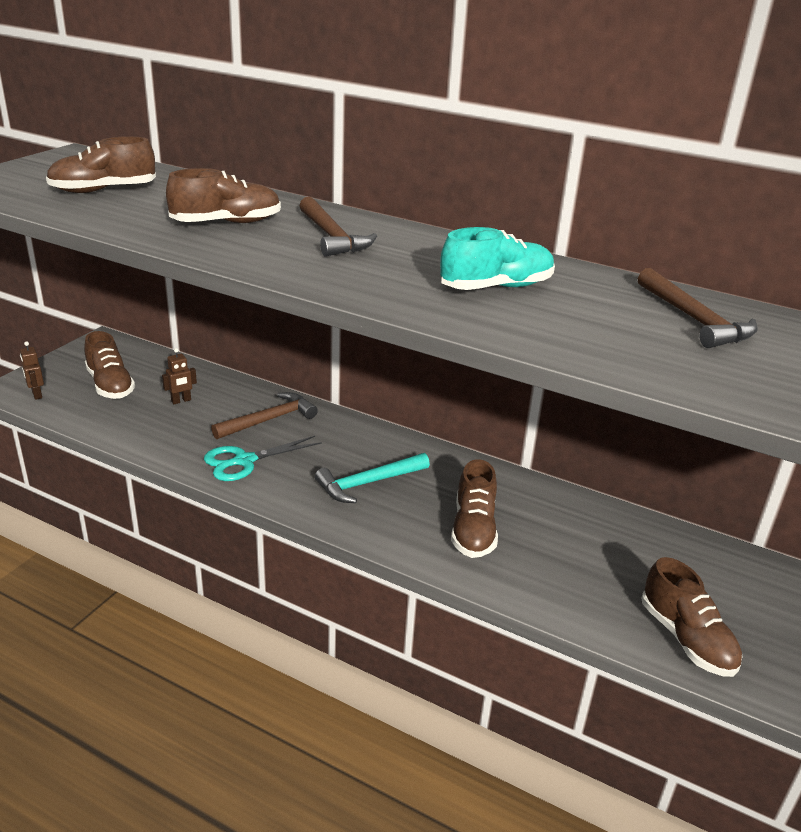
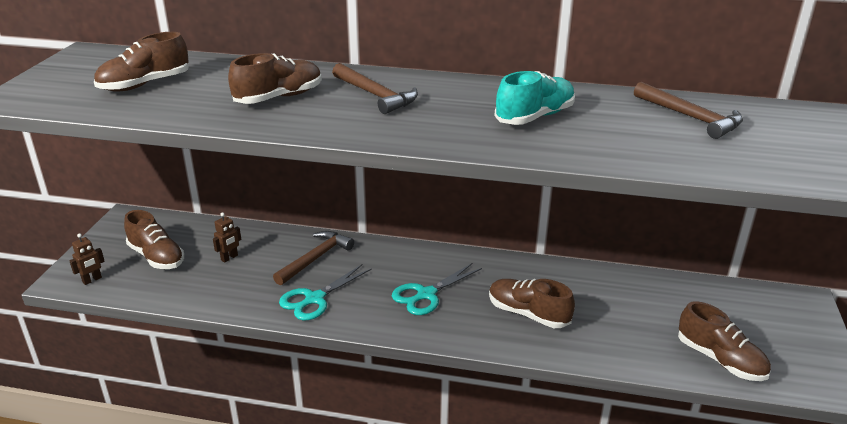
camera: 15 degrees left, 0 degrees up
(36, 394) = (92, 280): brown robot -> brown robot turned 90 degrees counterclockwise
(368, 483) = (426, 294): turquoise hammer -> turquoise scissors
(473, 530) = (528, 314): brown shoe -> brown shoe turned 135 degrees clockwise

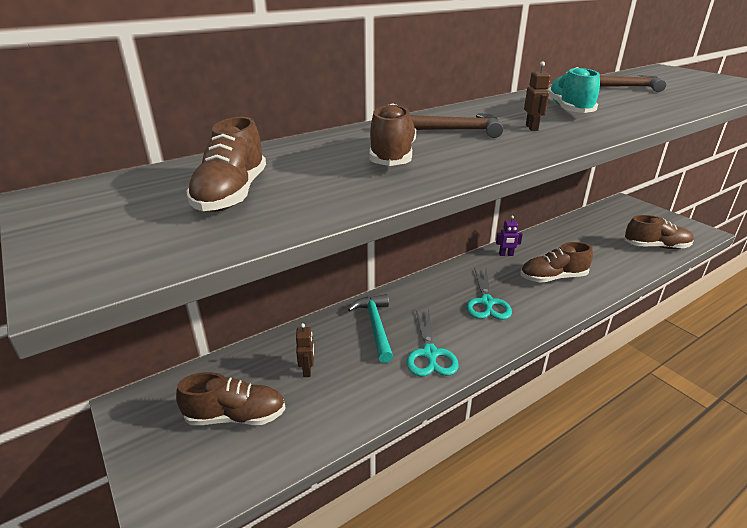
camera: 45 degrees left, 0 degrees up
(92, 280) = (203, 488): brown robot -> brown robot (532, 128)
(316, 258) = (375, 326): brown hammer -> turquoise hammer
(527, 270) = (506, 254): none -> purple robot

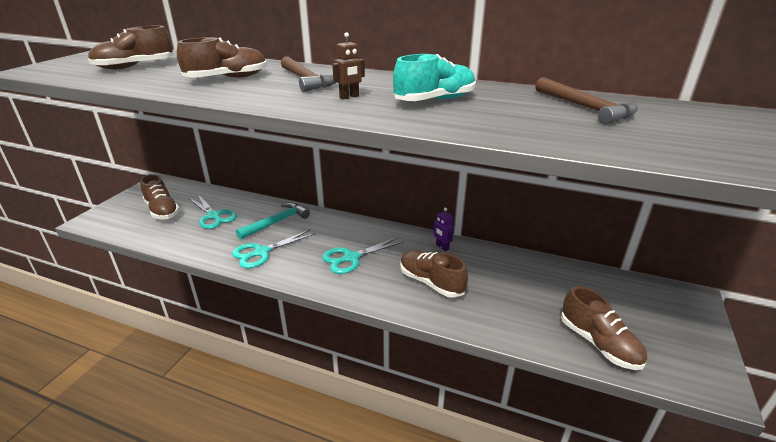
camera: 55 degrees right, 0 degrees up
(307, 370) = (213, 216): brown robot -> turquoise scissors

